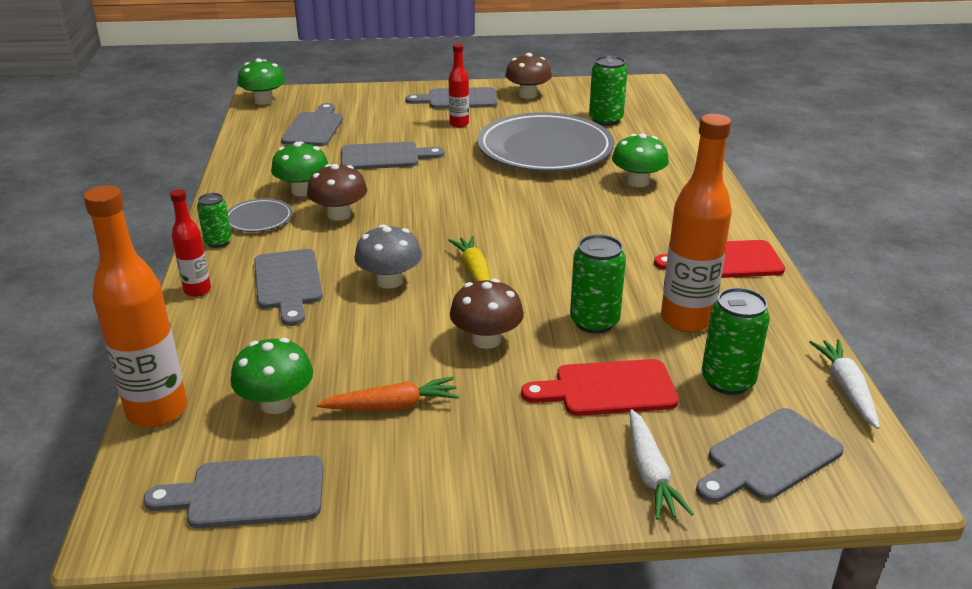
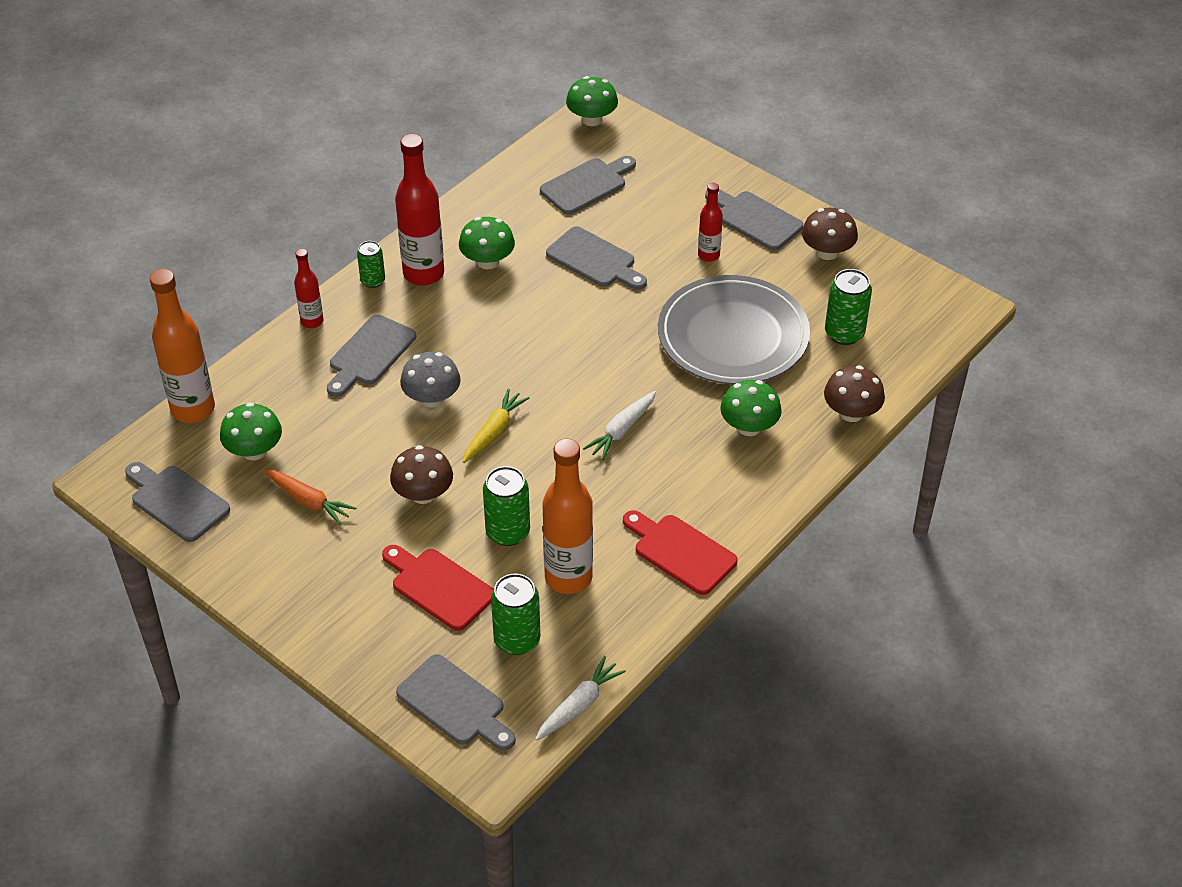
camera: 45 degrees right, 15 degrees up
(259, 219) = (423, 274): grey plate -> red bottle
(339, 214) = (481, 306): brown mushroom -> brown mushroom (851, 413)
(650, 473) = (378, 656): white carrot -> white carrot (621, 430)
(769, 457) = (455, 703): grey cutting board -> grey cutting board turned 150 degrees counterclockwise

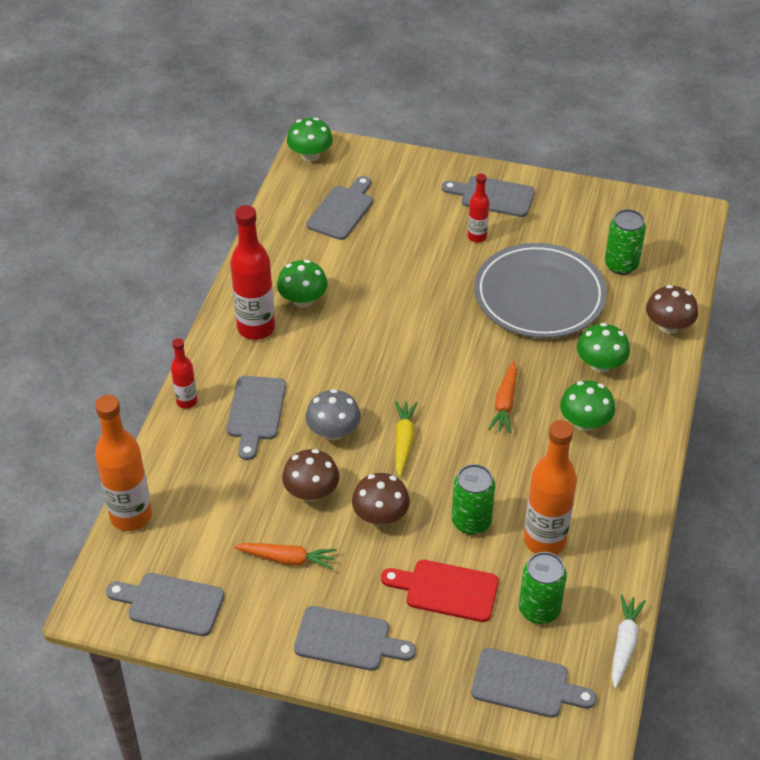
camera: 25 degrees left, 0 degrees up
(254, 451) = (210, 532): green mushroom -> green mushroom (585, 422)
(373, 281) = (216, 348): green can -> none
(595, 260) = (389, 270): grey cutting board -> grey cutting board (348, 640)
(621, 430) = (505, 403): white carrot -> orange carrot
(680, 552) = (617, 486): red cutting board -> none
(827, 252) = (565, 205): brown mushroom -> brown mushroom (311, 492)

